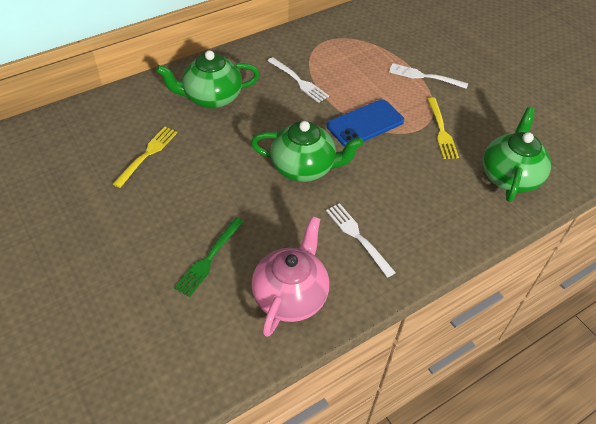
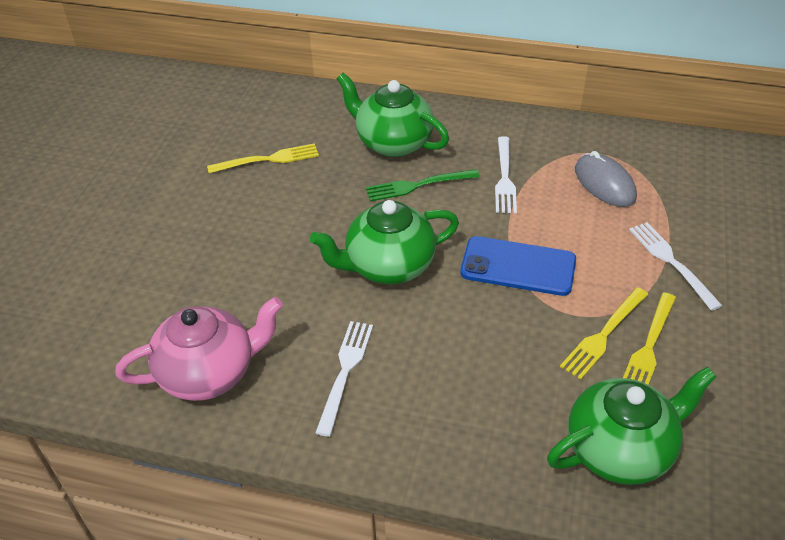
camera: 50 degrees right, 5 degrees down
(209, 258) = (193, 285): green fork -> green fork (418, 185)
(304, 167) = (388, 266): green teapot -> green teapot turned 105 degrees clockwise
(349, 55) = (604, 183): none -> grey mouse
(464, 123) = (648, 347): none -> yellow fork

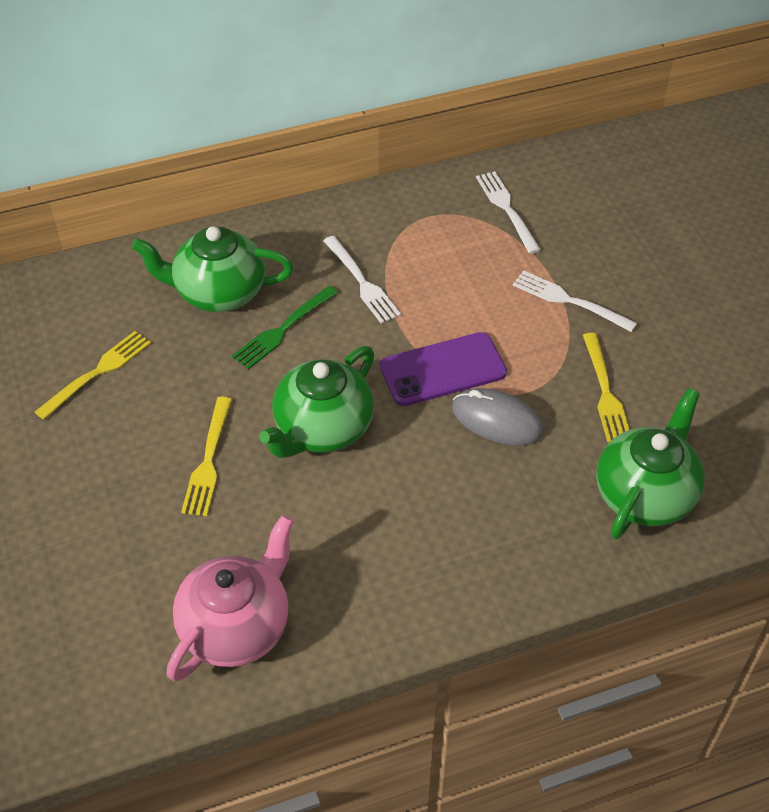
camera: 35 degrees left, 5 degrees up
(345, 372) = (366, 554): white fork -> white fork (507, 209)
(518, 266) = (443, 370): blue phone -> purple phone
(604, 183) = (458, 247): grey mouse -> grey mouse (497, 420)
(604, 335) = (562, 399): yellow fork -> yellow fork (208, 460)

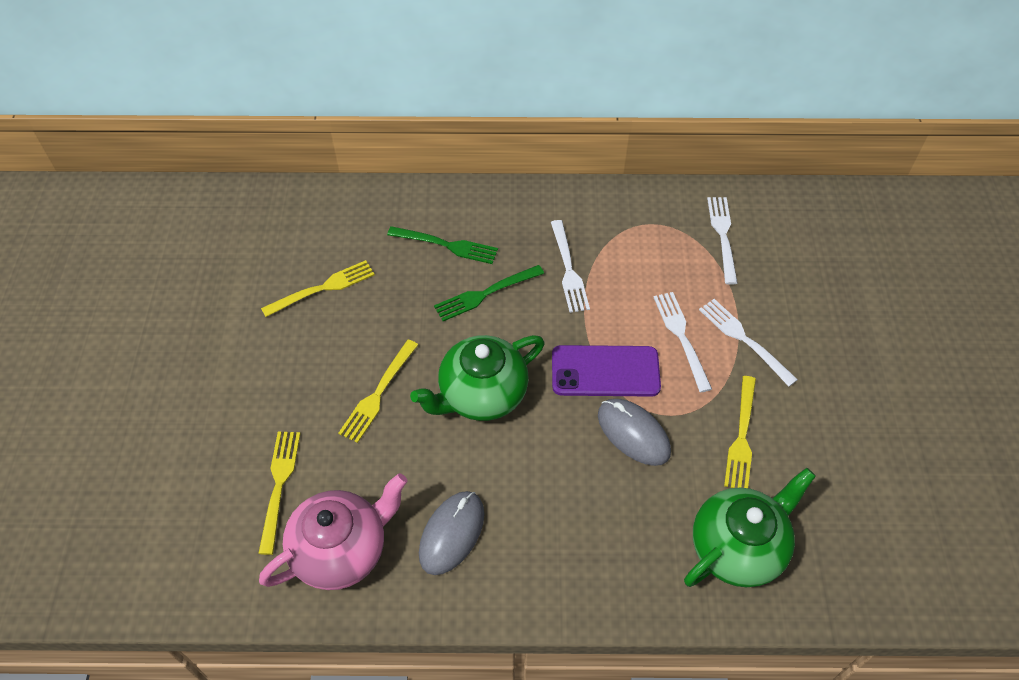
camera: 20 degrees right, 5 degrees up
(137, 585) = (279, 486): none -> yellow fork
(219, 292) = (446, 245): green teapot -> green fork
(350, 573) = (452, 533): none -> grey mouse
(506, 316) = (681, 337): none -> white fork

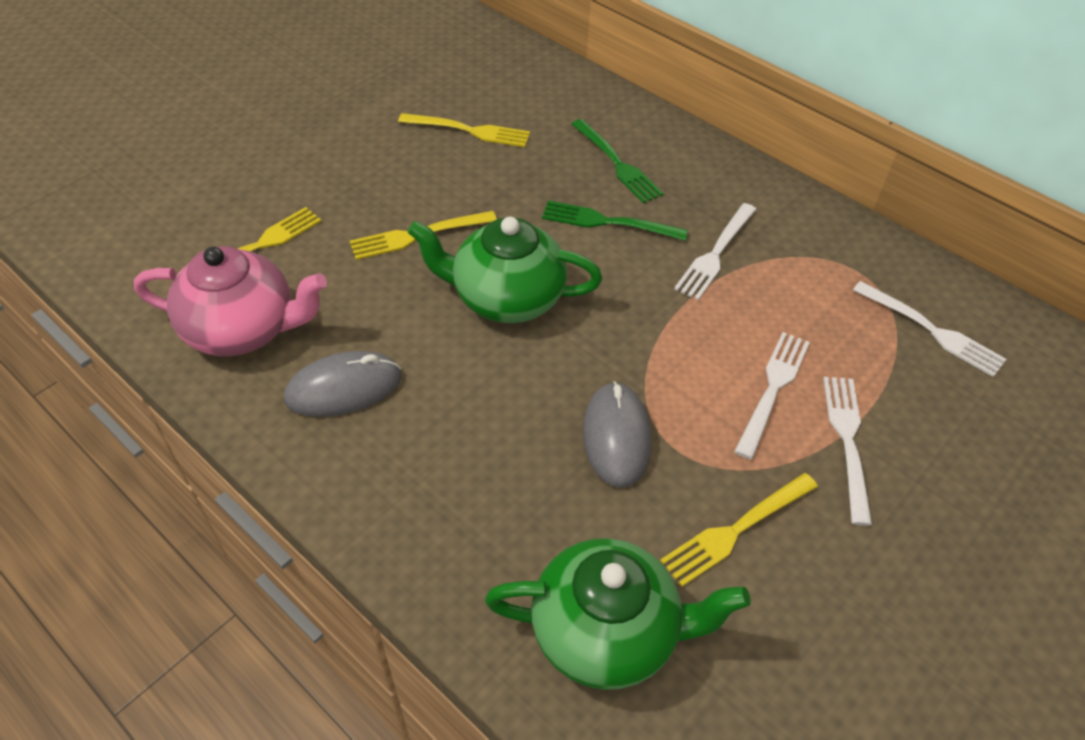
camera: 40 degrees right, 5 degrees down
(605, 371) = (651, 362): purple phone -> none
(722, 236) = (931, 330): white fork -> white fork turned 90 degrees clockwise

